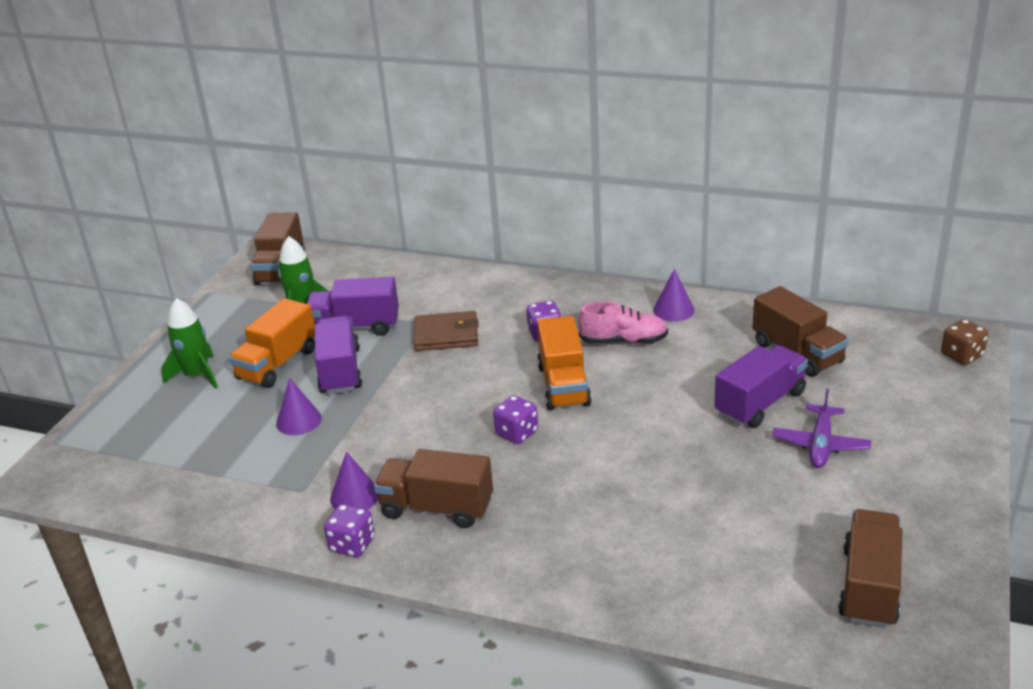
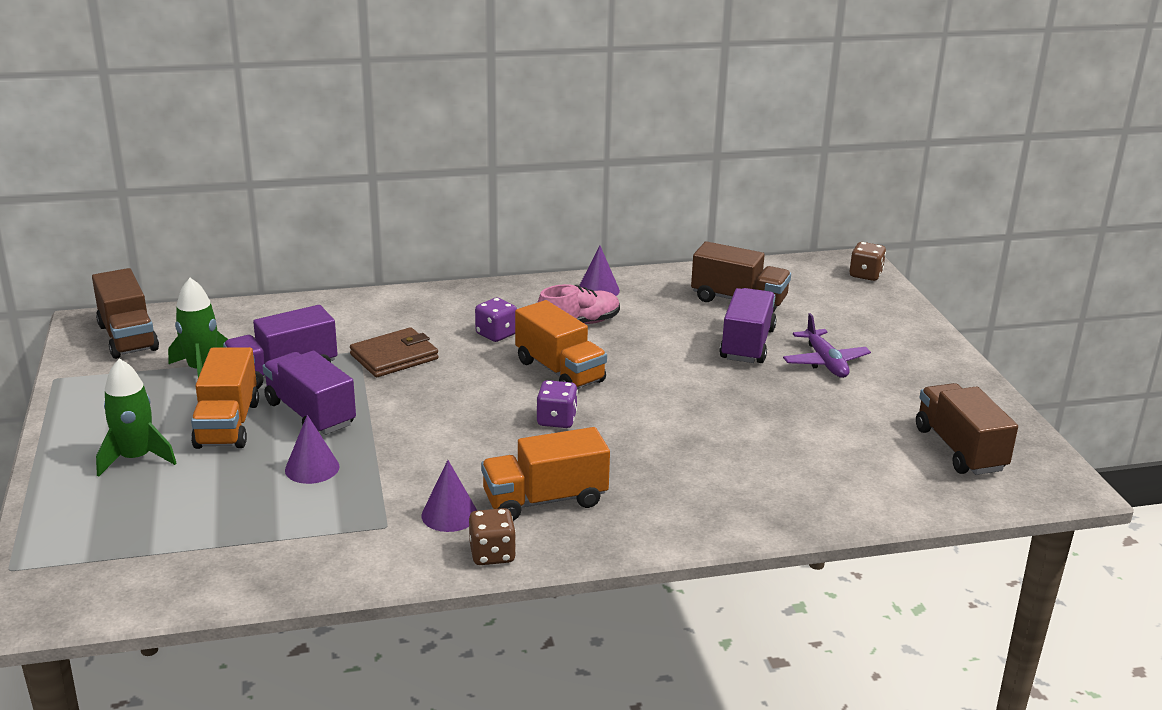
camera: 35 degrees left, 5 degrees down
(352, 544) = (492, 554): purple dice -> brown dice
(437, 508) = (545, 500): brown truck -> orange truck

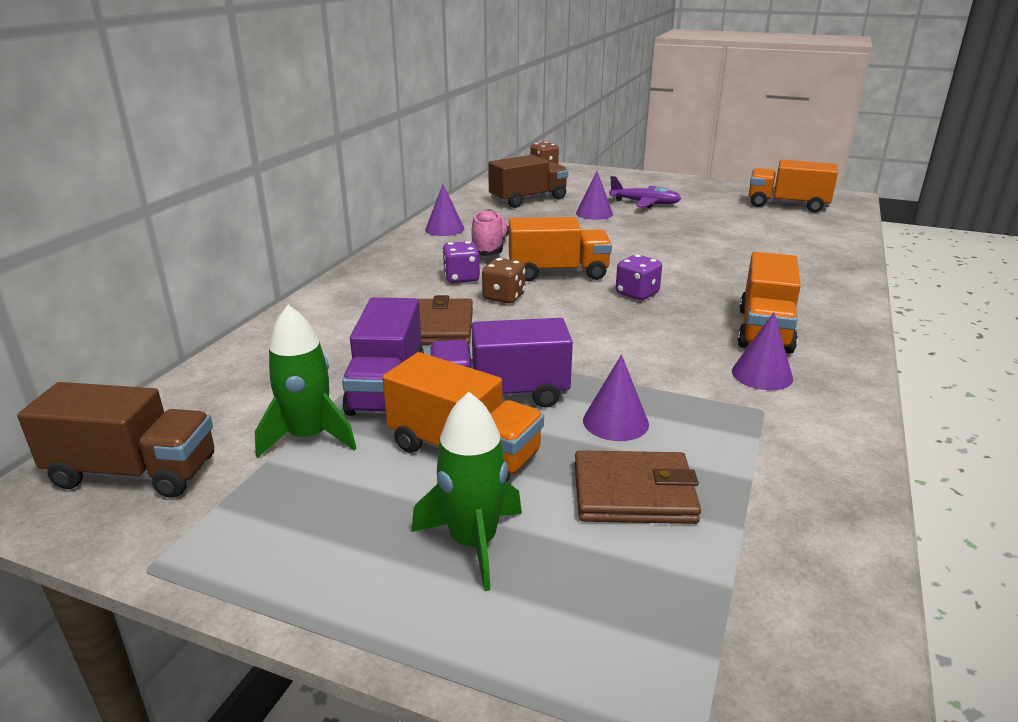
camera: 55 degrees left, 0 degrees up
(226, 497) = (633, 493): none -> brown wallet
(492, 554) = (842, 373): brown dice -> brown dice (504, 297)
(747, 344) = (594, 213): purple truck -> purple cone
(959, 449) = (787, 205): brown truck -> orange truck

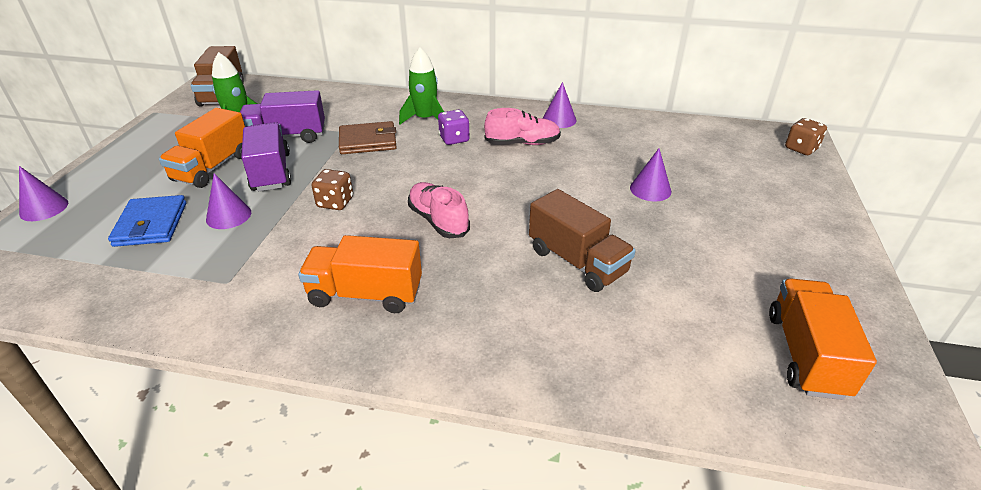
camera: 80 degrees right, 10 degrees up
(473, 542) = (133, 179): green rocket -> green rocket (425, 119)
(504, 297) = (420, 159): brown dice -> brown dice (335, 202)
(528, 200) = (669, 149): brown truck -> brown truck (577, 261)
(558, 273) = (476, 179): orange truck -> none
(633, 493) = (151, 224): brown wallet -> blue wallet
(637, 293) = (438, 221): purple dice -> pink shoe
(645, 203) = (713, 222): purple plane -> none
(762, 374) = (281, 286): purple cone -> purple cone (44, 208)

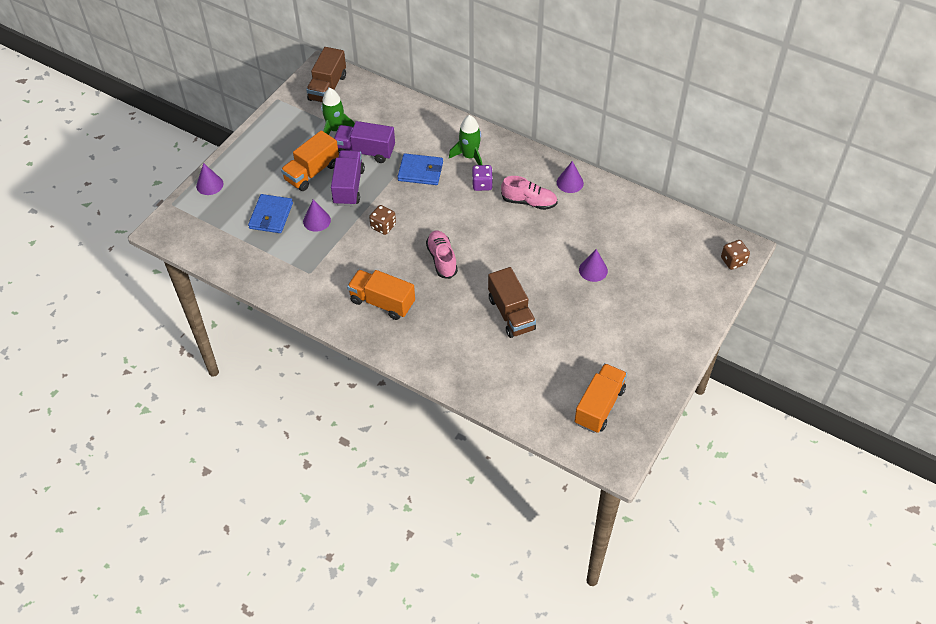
camera: 20 degrees right, 15 degrees up
(368, 141) = (420, 171): brown wallet -> blue wallet

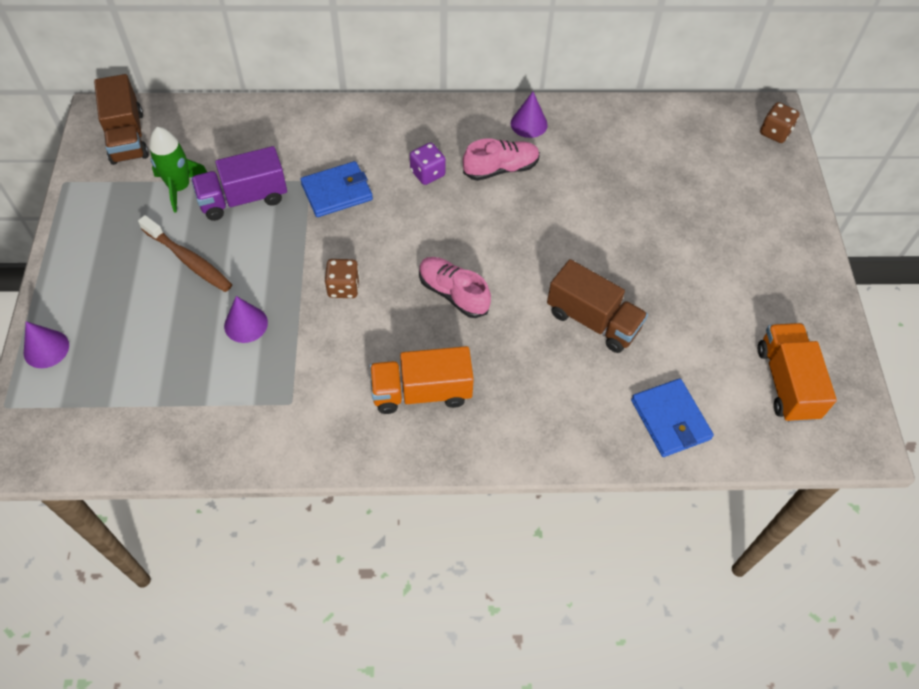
camera: 35 degrees left, 5 degrees up
(271, 216) = (174, 349): blue wallet -> blue wallet (670, 419)
(312, 172) = (189, 260): orange truck -> brown toothbrush
(349, 187) = (256, 256): purple truck -> none
(469, 156) = (384, 145): green rocket -> none
(593, 270) = (640, 216): purple cone -> none

